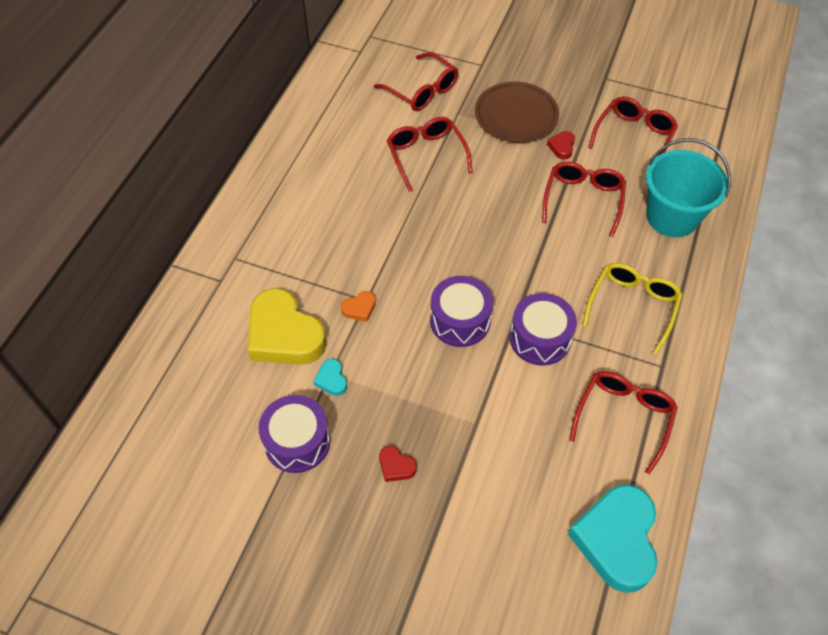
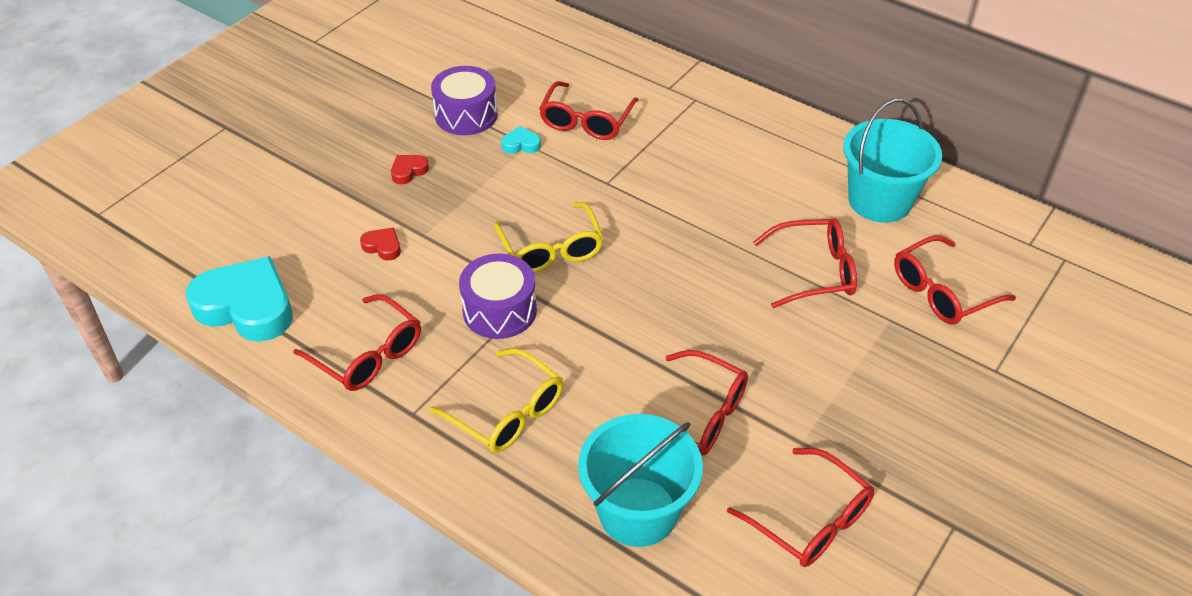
camera: 105 degrees right, 10 degrees down
(284, 335) = (586, 121): yellow heart -> red glasses
(338, 127) = (879, 201): none -> turquoise bucket
(359, 308) = (598, 176): orange heart -> none
(460, 320) = (551, 249): purple drum -> yellow glasses
(516, 115) = (878, 383): brown plate -> none
(562, 147) = (804, 420): red heart -> red heart (383, 246)

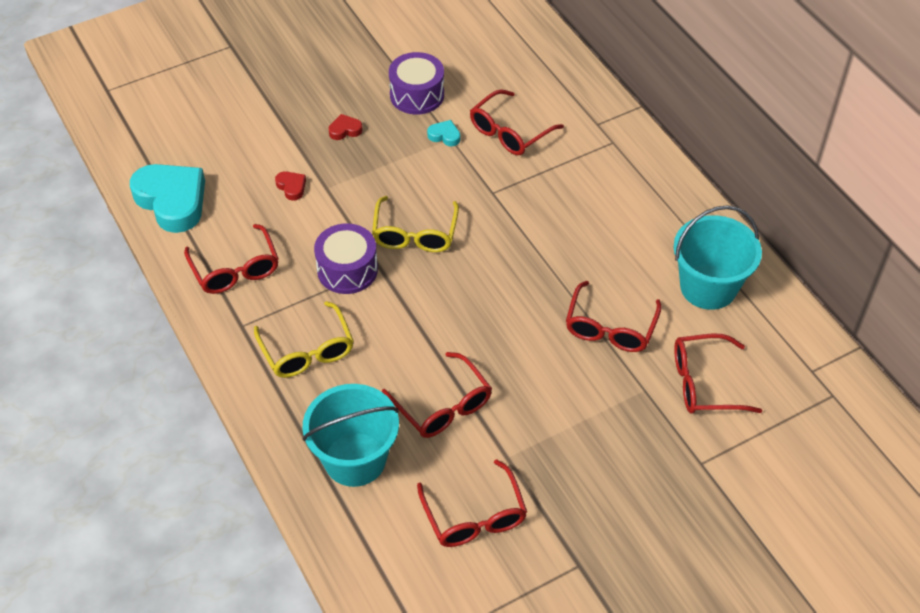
camera: 25 degrees right, 5 degrees up
(814, 271) = (610, 327): red glasses -> red glasses turned 90 degrees clockwise

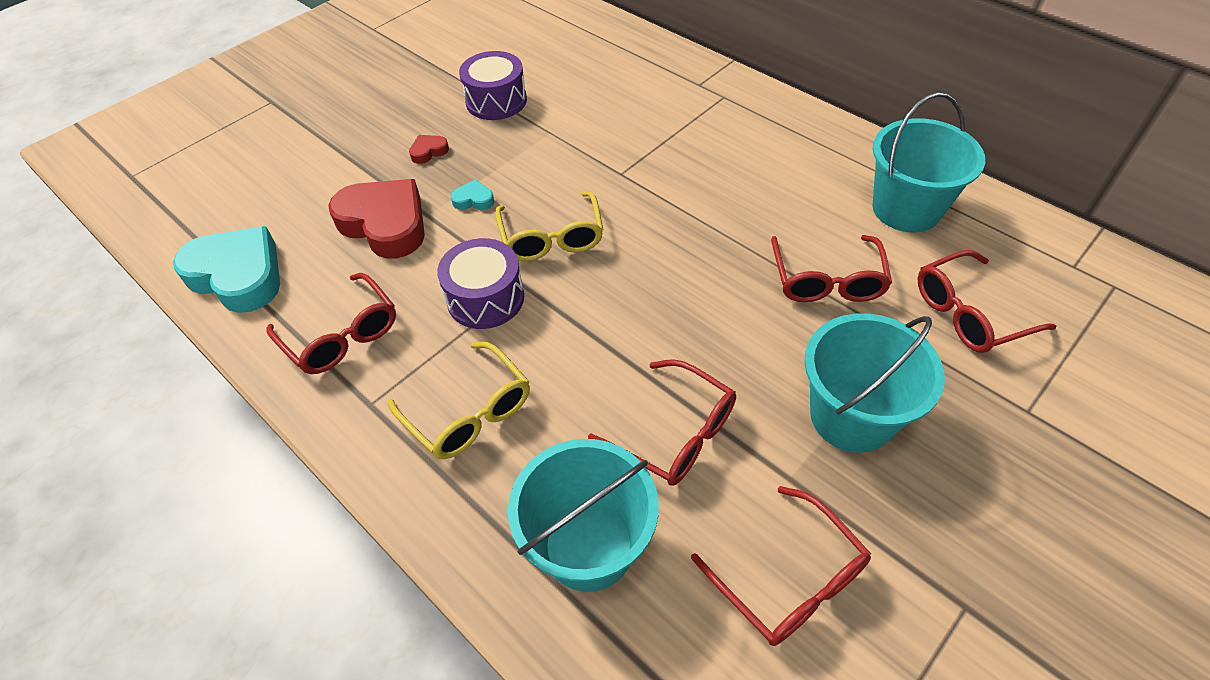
camera: 15 degrees left, 0 degrees up
(291, 187) = (385, 224): red heart -> red heart, size x2.38
(444, 136) = (543, 131): turquoise heart -> turquoise heart (473, 200)
(509, 132) = (611, 112): red glasses -> none
(572, 430) = (851, 416): none -> turquoise bucket

